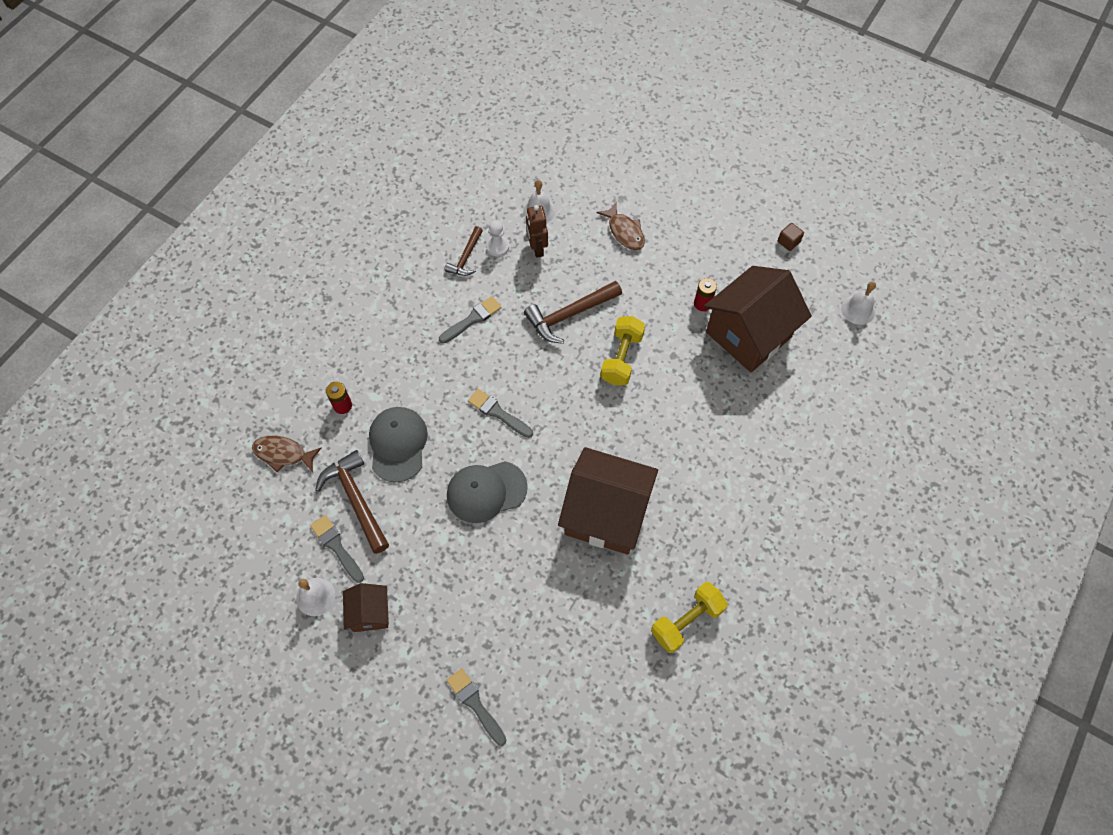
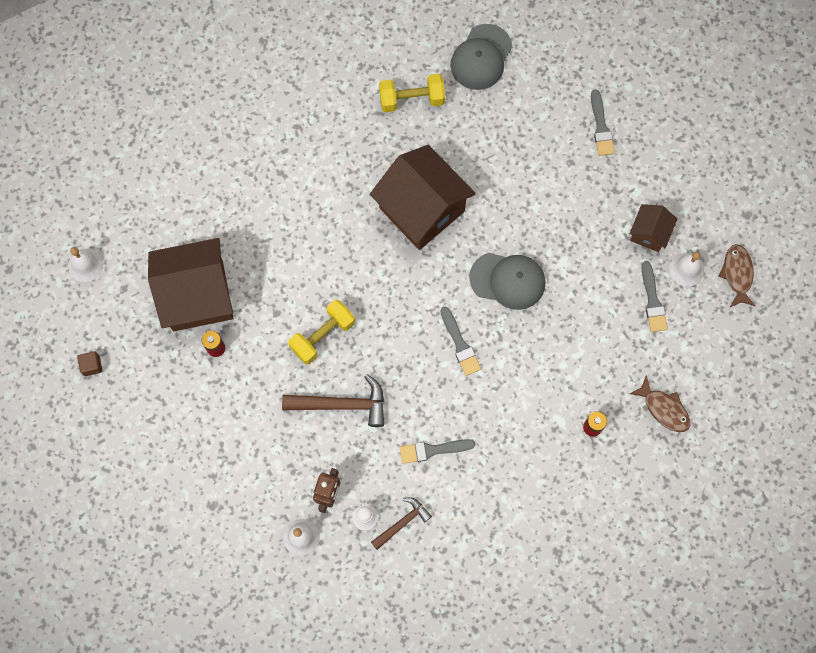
camera: 150 degrees left, 10 degrees up
(356, 499) = (619, 332): brown hammer -> none
(398, 444) = (561, 363): grey cap -> grey cap (481, 57)
(624, 232) = (234, 464): brown fish -> brown fish (737, 274)

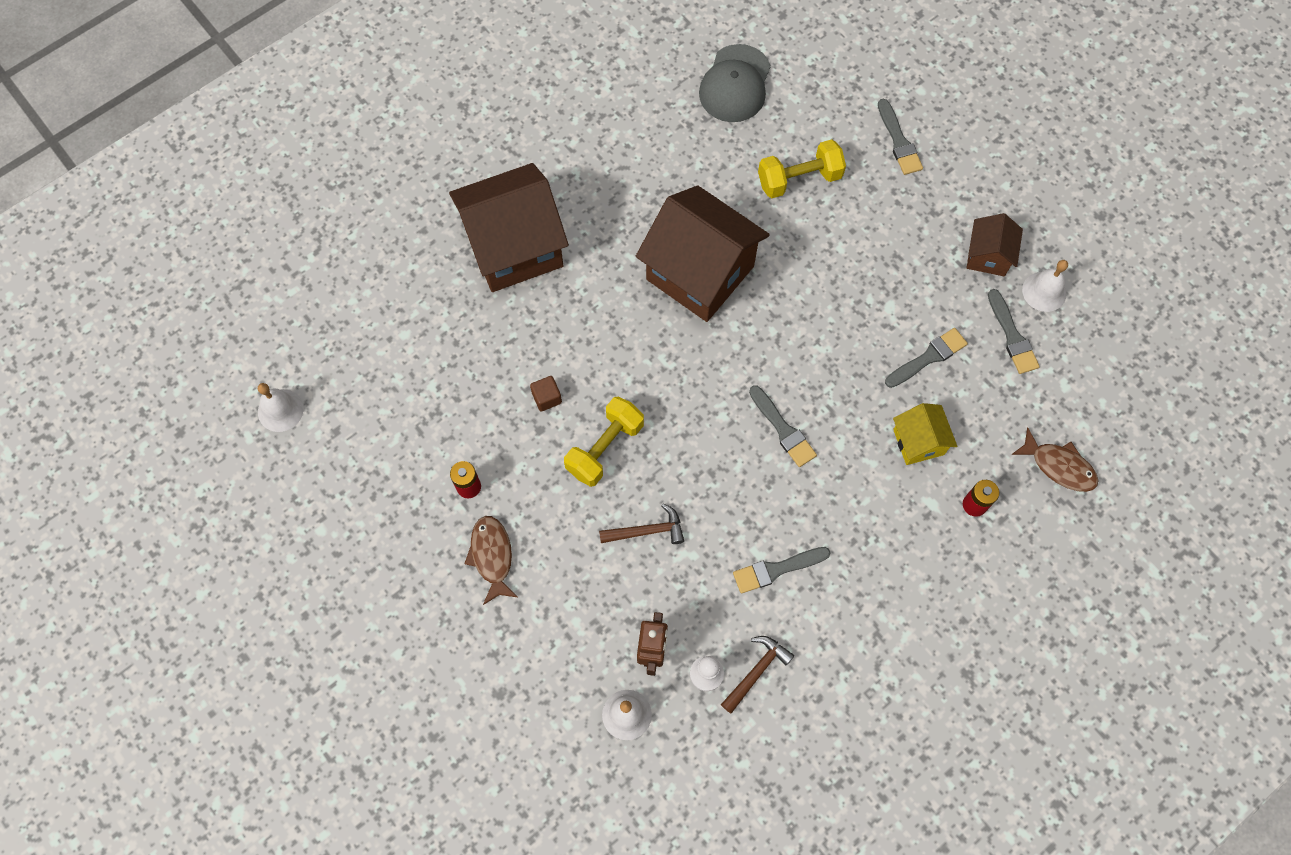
camera: 10 degrees left, 5 degrees down
(92, 366) = (308, 537): brown cube -> brown cube (547, 398)
(197, 295) = (433, 424): brown house -> brown house (514, 247)
(342, 404) = (647, 531): brown hammer -> brown hammer, size x0.61
(412, 99) = (660, 145): yellow dumbbell -> yellow dumbbell (799, 179)
(508, 280) = (826, 341): grey cap -> none
(561, 372) = (918, 442): none -> yellow house
(584, 307) = (928, 357): none -> grey brush
(737, 274) = (1107, 287): brown fish -> brown fish (492, 556)

